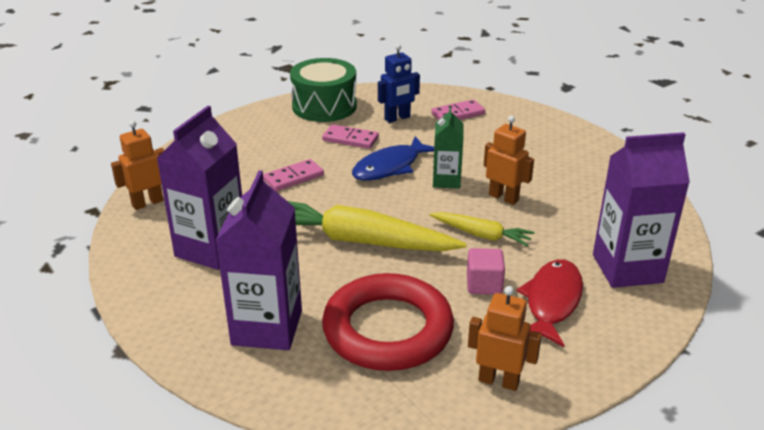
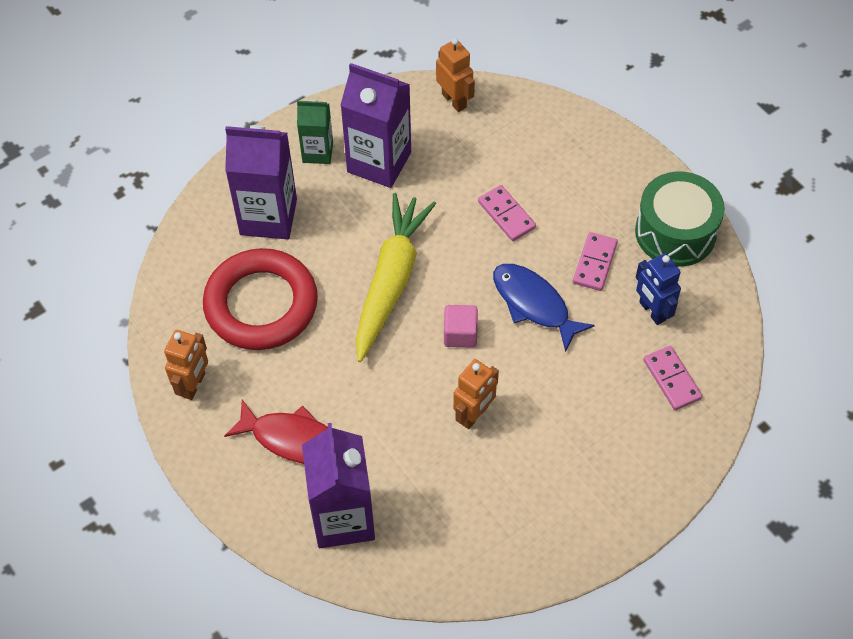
camera: 90 degrees right, 25 degrees up
(446, 181) = (507, 359): green carton -> green carton (317, 152)
(481, 235) = (402, 387): yellow carrot -> none
(484, 284) = (320, 383): pink cube -> pink cube (460, 334)

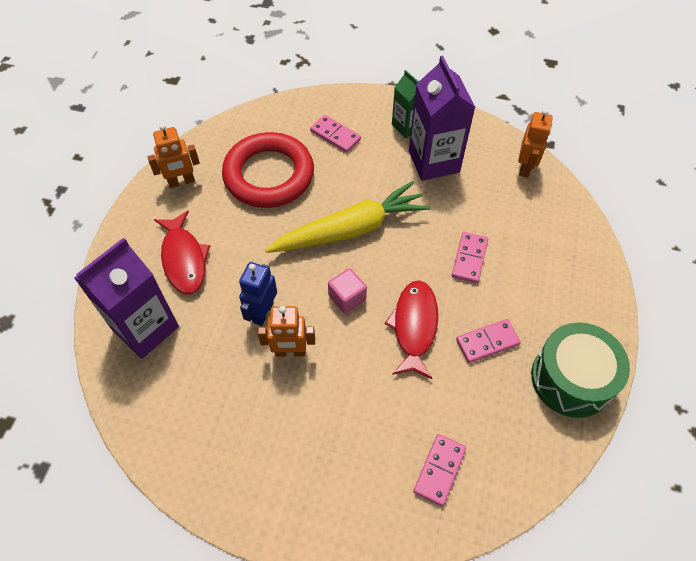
camera: 50 degrees right, 0 degrees up
(268, 217) = (335, 135): purple carton -> pink domino
(534, 304) = (414, 326): blue fish -> red fish
(652, 311) = (486, 411): blue robot -> blue robot (262, 312)

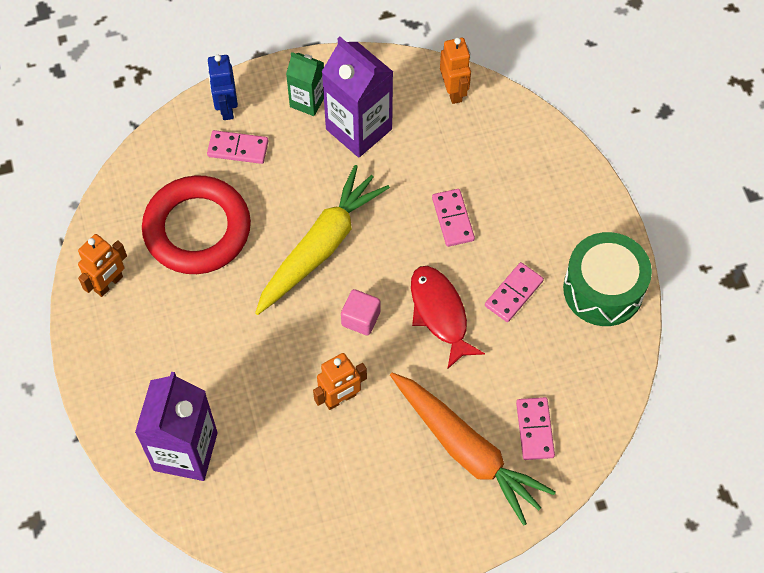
camera: 30 degrees left, 5 degrees up
(184, 259) = (173, 364): red fish -> none
(262, 312) = (289, 375): blue robot -> blue robot (226, 108)
(367, 454) = (466, 450): none -> orange carrot

